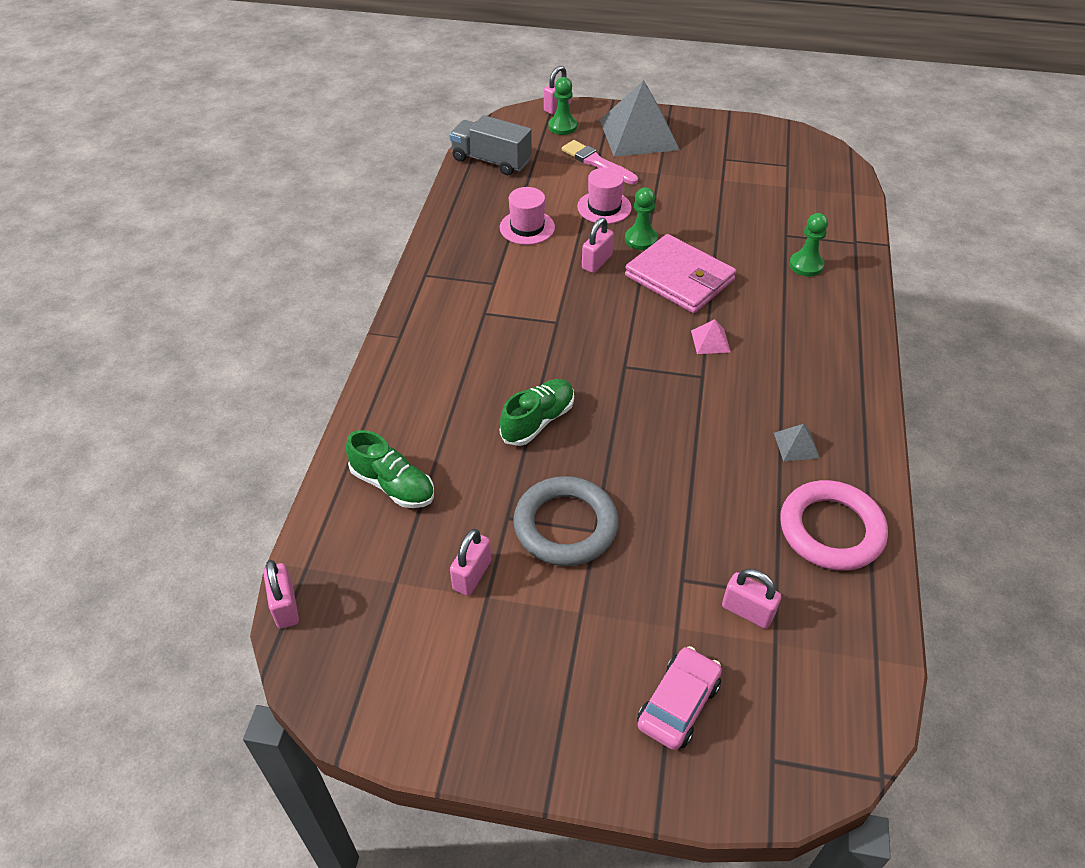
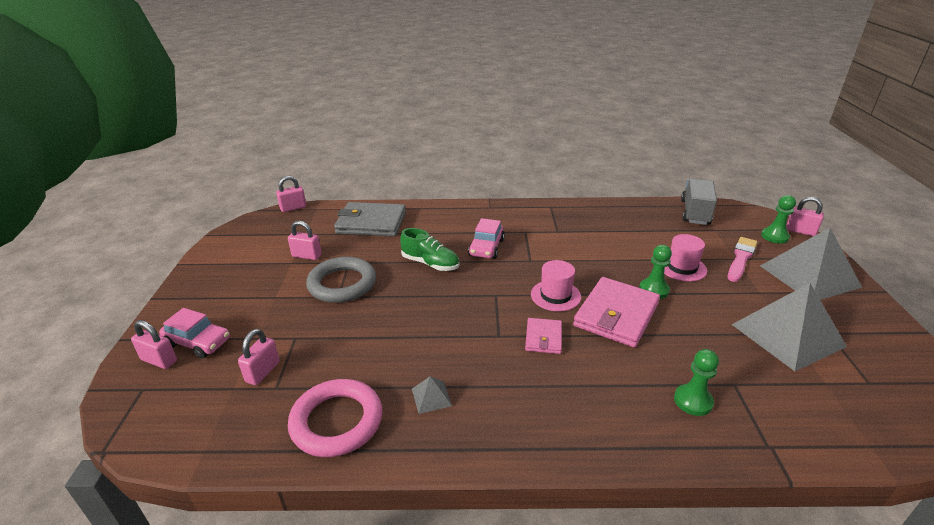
camera: 80 degrees right, 15 degrees down
(393, 485) = (371, 223): green shoe -> grey wallet
(514, 358) = (486, 248): none -> pink car
(527, 227) = (627, 236): pink hat -> pink hat (555, 295)
(597, 262) = (608, 271): pink padlock -> pink padlock (159, 360)
(710, 341) = (543, 338): pink pyramid -> pink wallet
(725, 182) = (787, 335): none -> grey pyramid

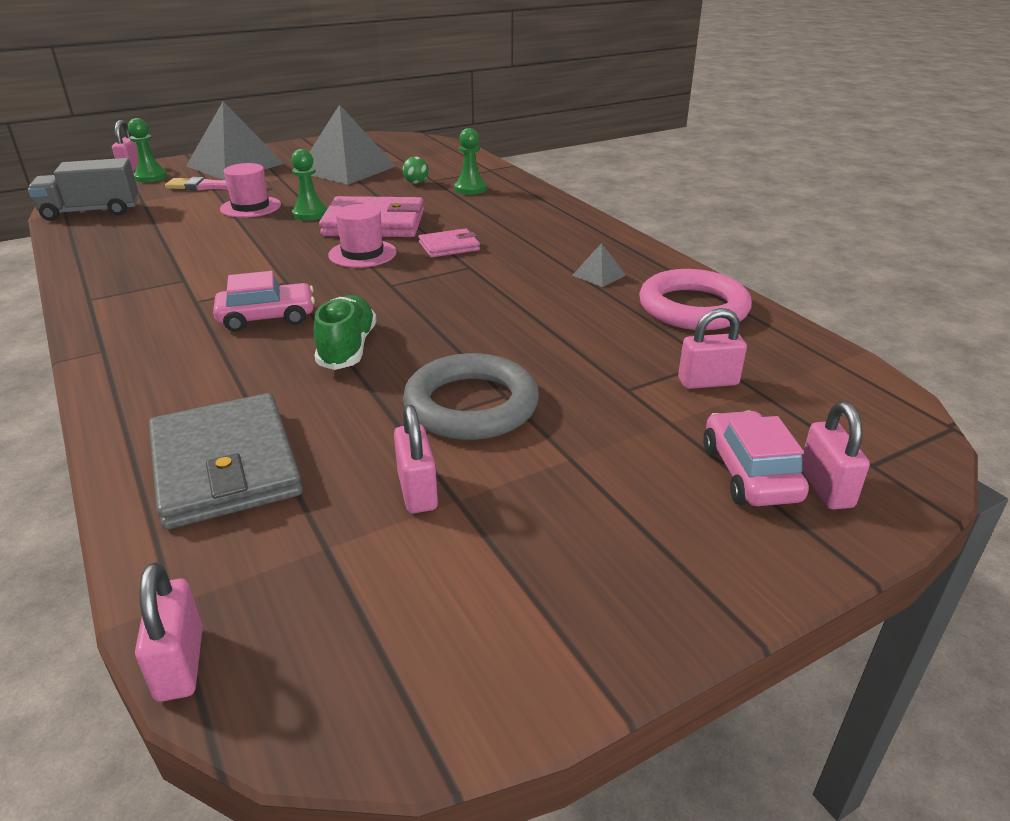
camera: 120 degrees left, 0 degrees up
(293, 208) = (180, 664): pink padlock -> pink padlock turned 45 degrees clockwise
(726, 368) = (416, 183): none -> green ball

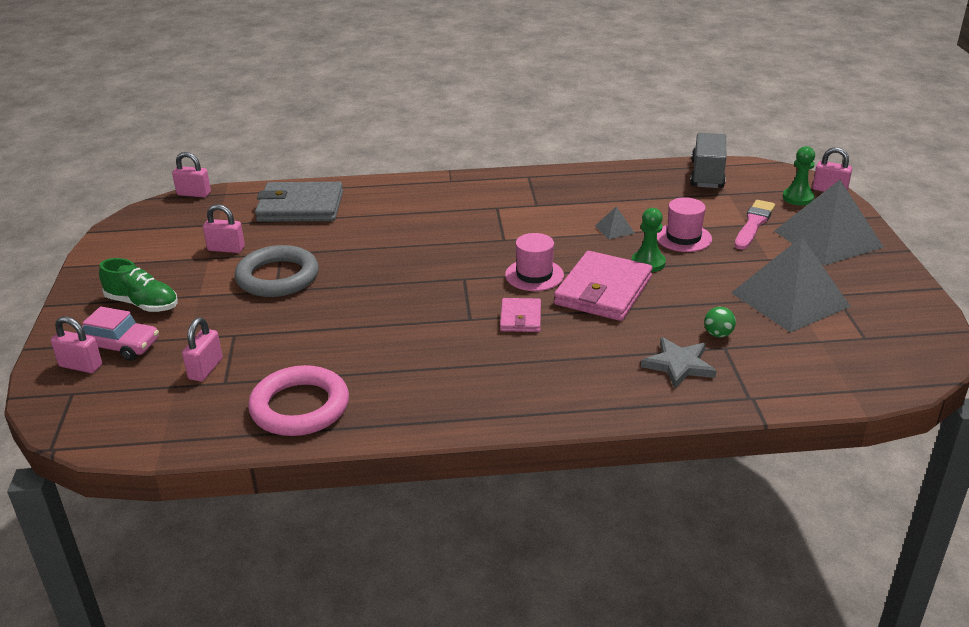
camera: 115 degrees right, 0 degrees up
(267, 318) = (449, 228): pink car -> none
(347, 348) = (382, 249): green shoe -> green shoe (142, 304)
(470, 189) = (679, 365): green pawn -> grey star
(599, 275) = (399, 379): grey pyramid -> grey pyramid (614, 229)

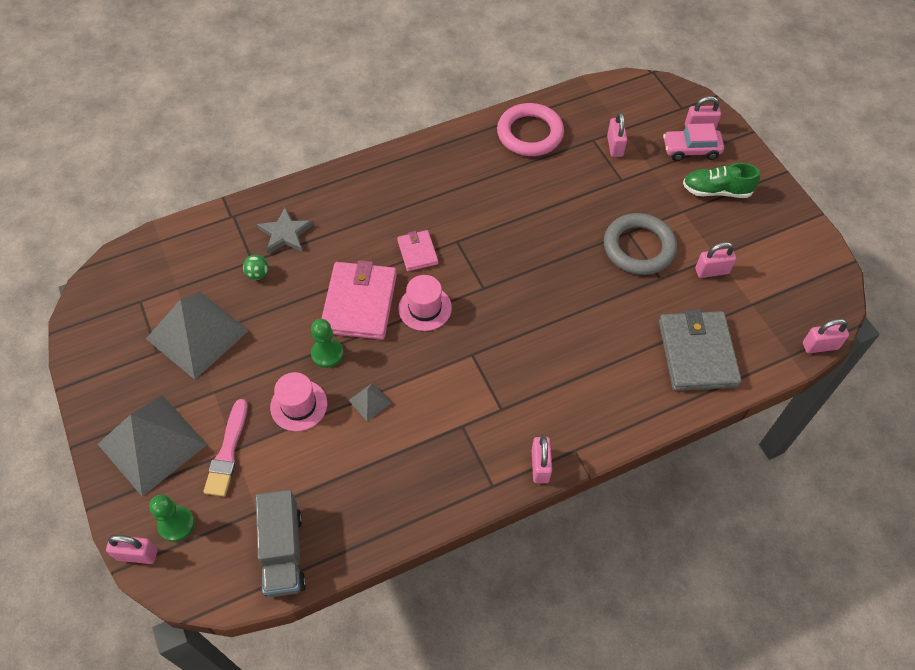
camera: 160 degrees right, 25 degrees up
(300, 207) = (697, 353): grey wallet -> grey wallet turned 75 degrees counterclockwise
(484, 178) = (540, 466): none -> pink padlock

